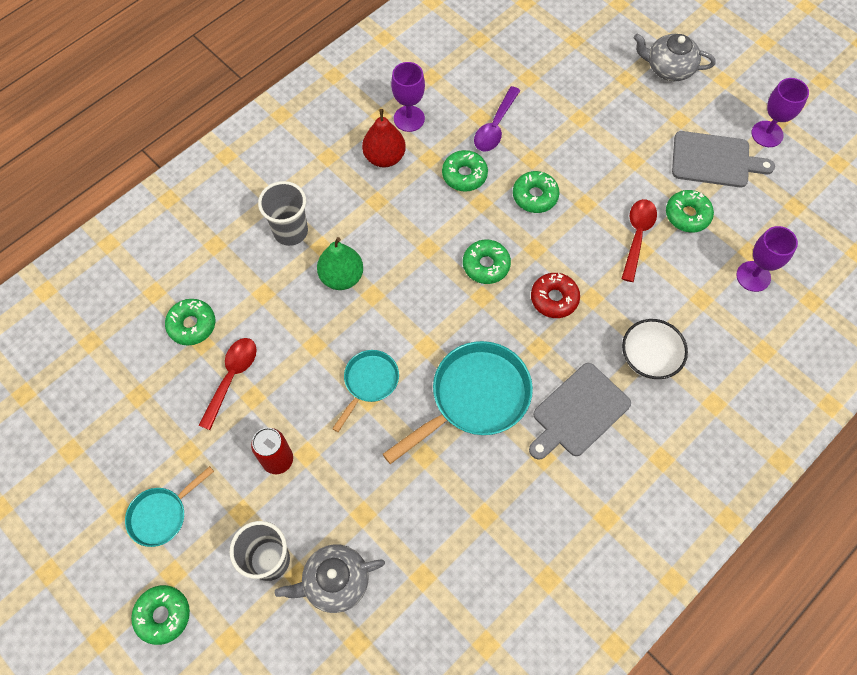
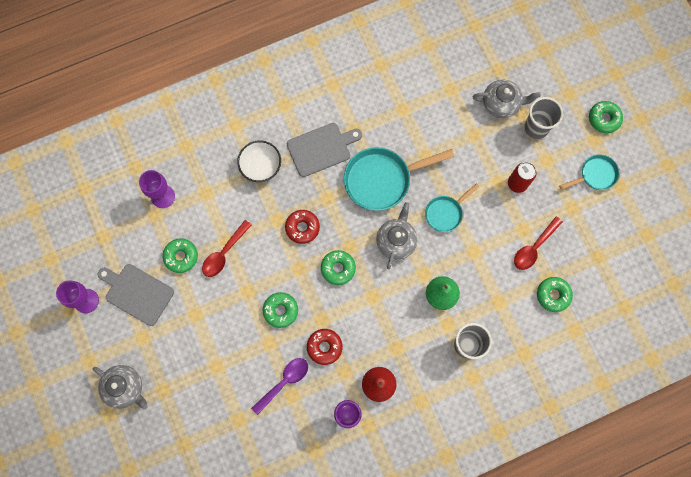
camera: 160 degrees left, 10 degrees up
(424, 323) = (396, 241): none -> grey teapot
(464, 175) = (324, 347): green donut -> red donut

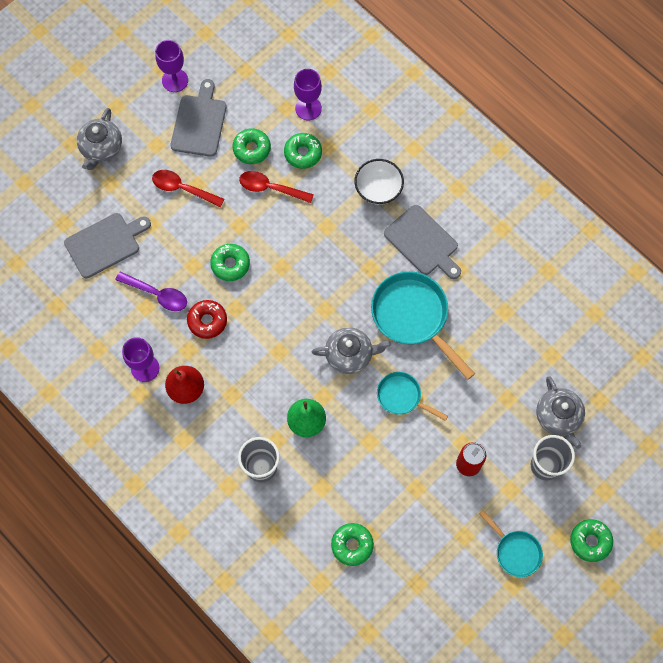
camera: 70 degrees right, 5 degrees down
(219, 413) = (105, 244): none -> grey cutting board
(302, 228) = (327, 254): red donut -> none
(338, 268) = (296, 305): green donut -> green donut (303, 153)
(534, 247) = (400, 507): red spoon -> red spoon (183, 189)

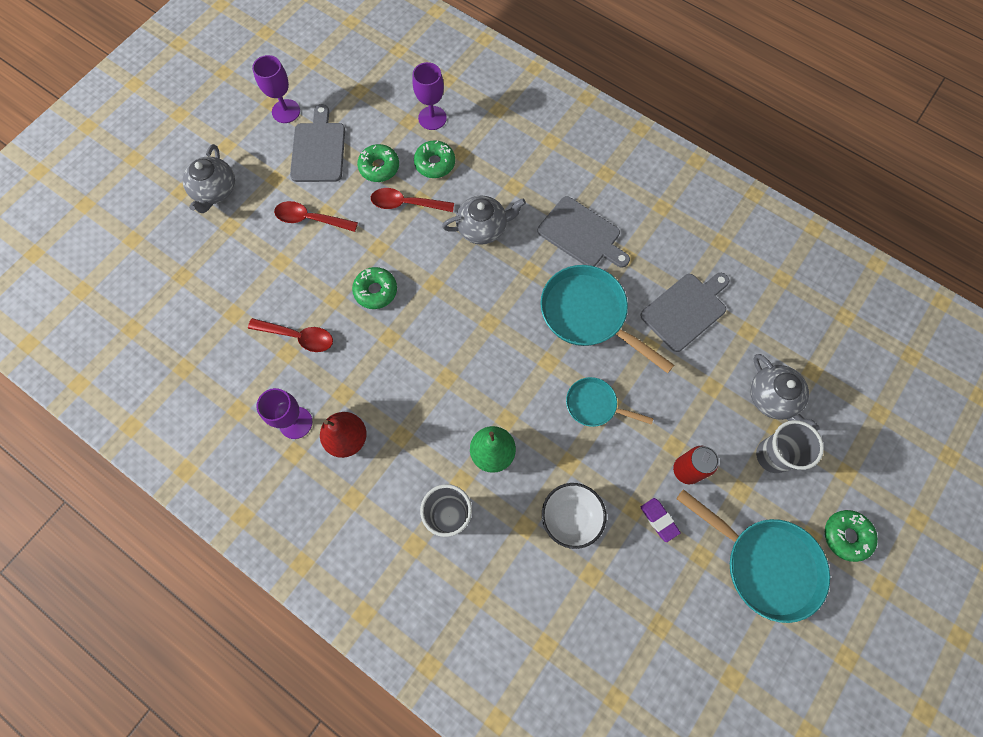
camera: 10 degrees left, 0 degrees up
(105, 244) = (231, 291): grey cutting board -> grey cutting board (685, 310)
(157, 294) = (298, 336): purple spoon -> red spoon
(207, 321) = (359, 357): red donut -> none
(350, 354) = (527, 368): grey teapot -> grey teapot (483, 228)
(352, 545) = (574, 592): green donut -> none
(378, 189) = (522, 188): white bowl -> white bowl (571, 517)
(435, 501) = (659, 520): none -> purple eraser
(515, 551) = (764, 564): turquoise pan -> turquoise pan, size x1.77

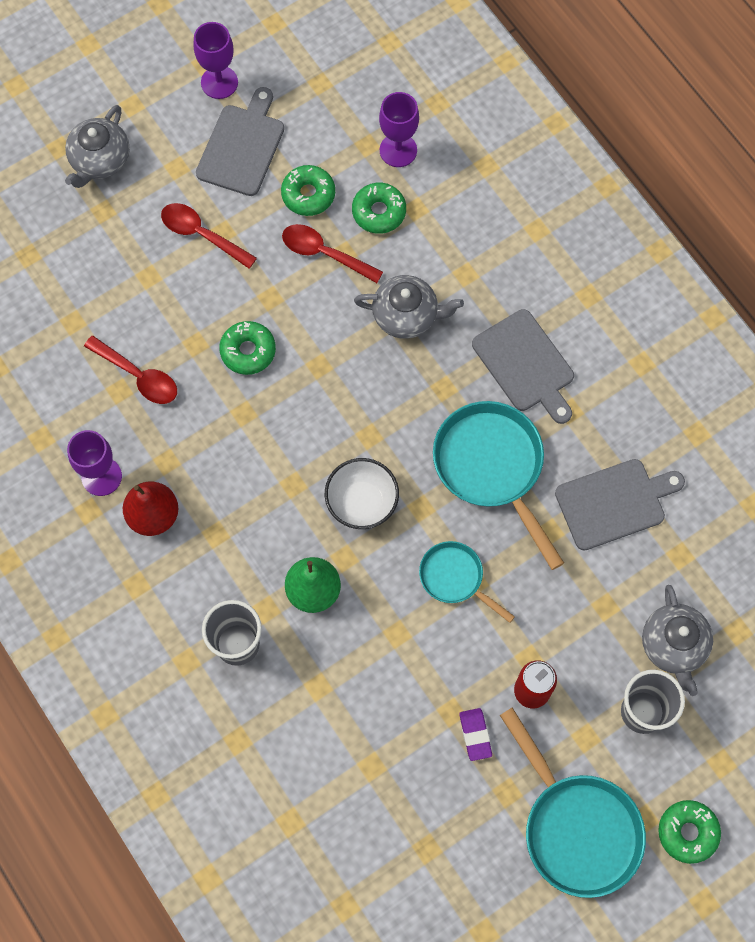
camera: 20 degrees right, 0 degrees up
(571, 517) = (374, 695): white bowl -> white bowl (362, 502)

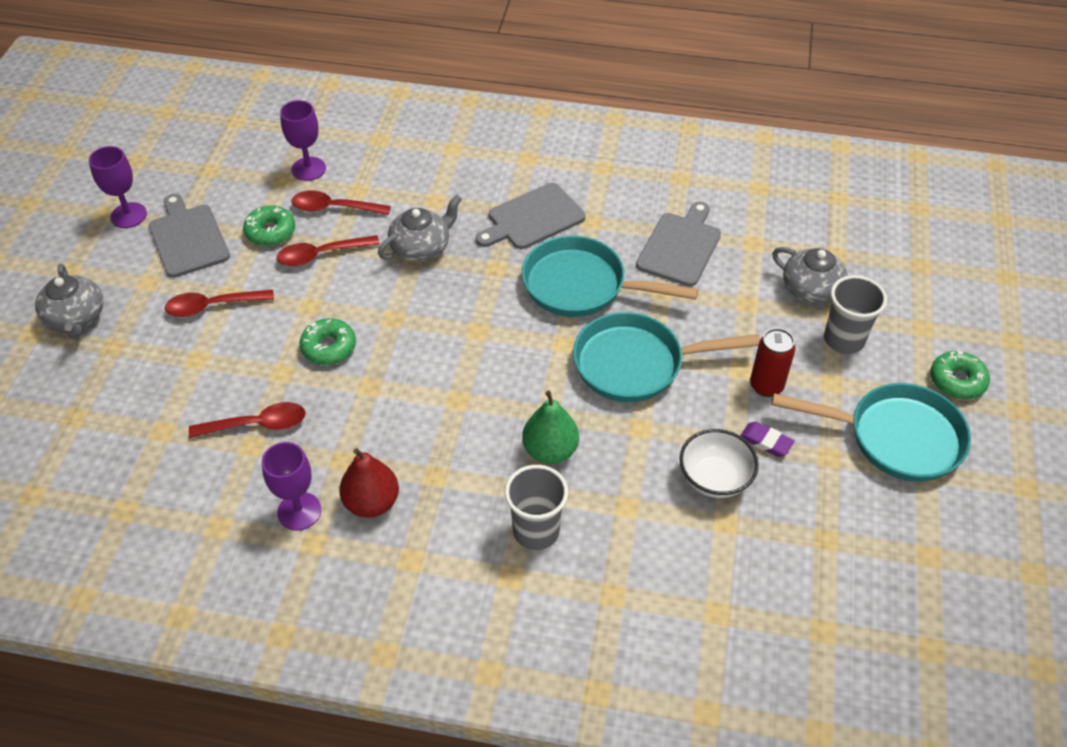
camera: 45 degrees left, 20 degrees down
(362, 502) = (519, 371): white bowl -> white bowl (714, 478)
(379, 212) = (334, 208): green donut -> red spoon
(455, 578) = (636, 364): turquoise pan -> turquoise pan, size x1.77
(525, 364) = (533, 218): grey cutting board -> grey cutting board turned 135 degrees clockwise

